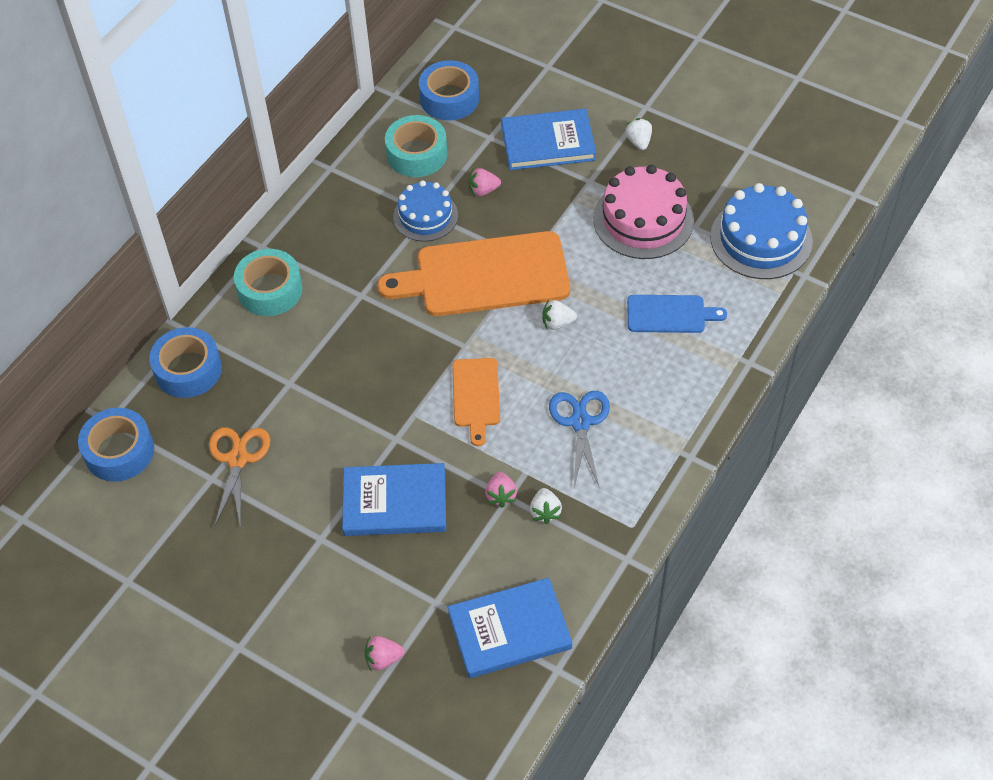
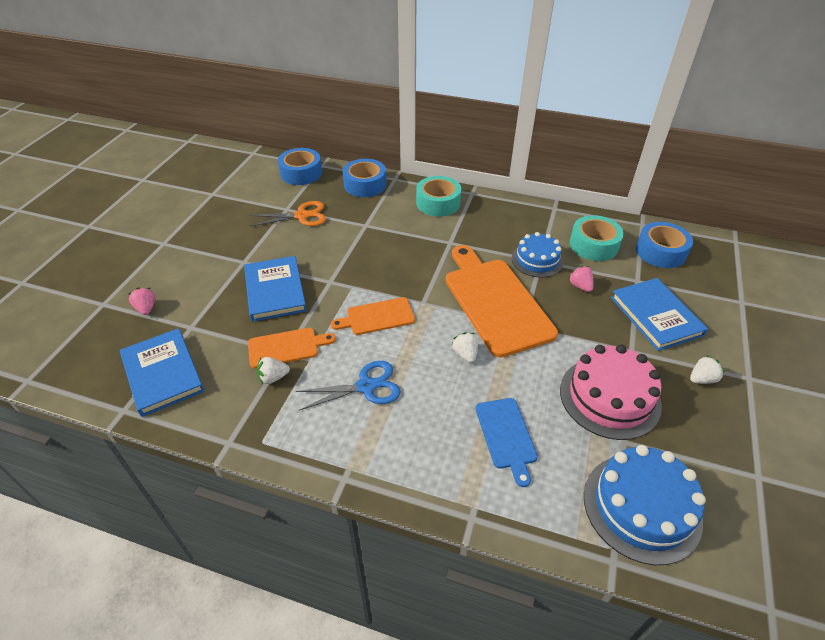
camera: 75 degrees right, 10 degrees down
(501, 495) = (286, 347): pink strawberry -> orange cutting board

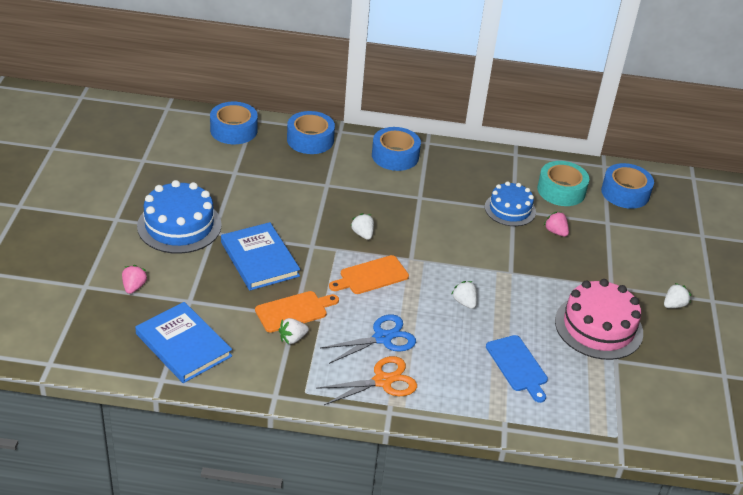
camera: 15 degrees left, 5 degrees down
(146, 308) = (134, 287): pink strawberry -> pink strawberry turned 45 degrees clockwise
(302, 216) = (255, 179): orange scissors -> orange scissors (383, 381)
(383, 274) = (362, 234): none -> white strawberry
(438, 203) = (395, 156): turquoise tape -> blue tape
(495, 302) = (480, 253): orange cutting board -> none
(641, 507) = (637, 406): blue cake -> blue cake (179, 225)
(656, 316) = (628, 254): blue book -> none

